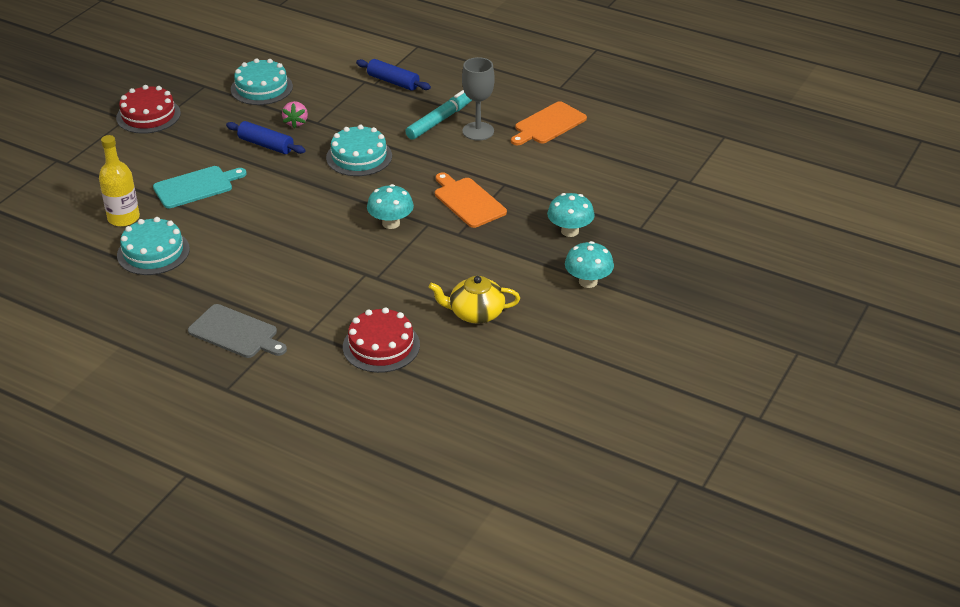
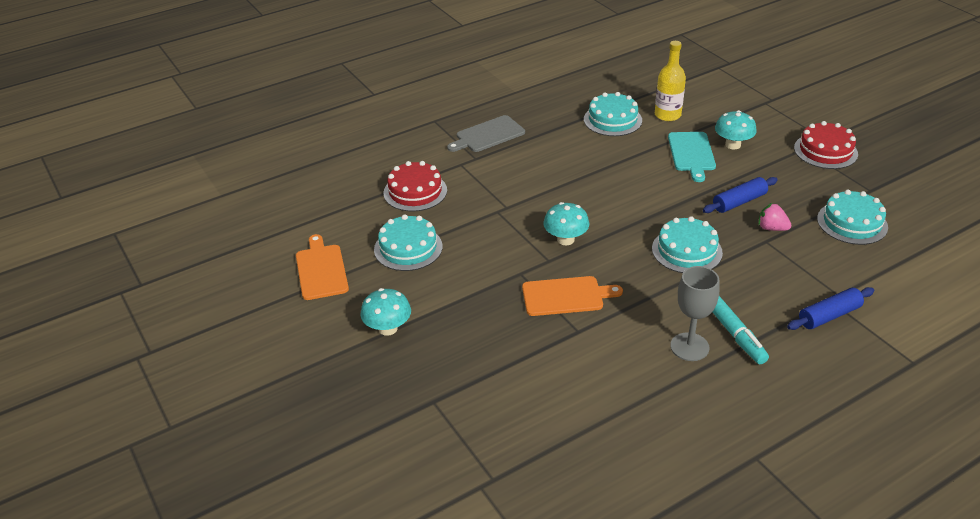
camera: 120 degrees right, 0 degrees up
(475, 313) = (408, 248): yellow teapot -> turquoise cake
(548, 124) = (673, 410): orange cutting board -> orange cutting board (321, 270)
(570, 231) = (468, 347): turquoise mushroom -> turquoise mushroom (733, 145)

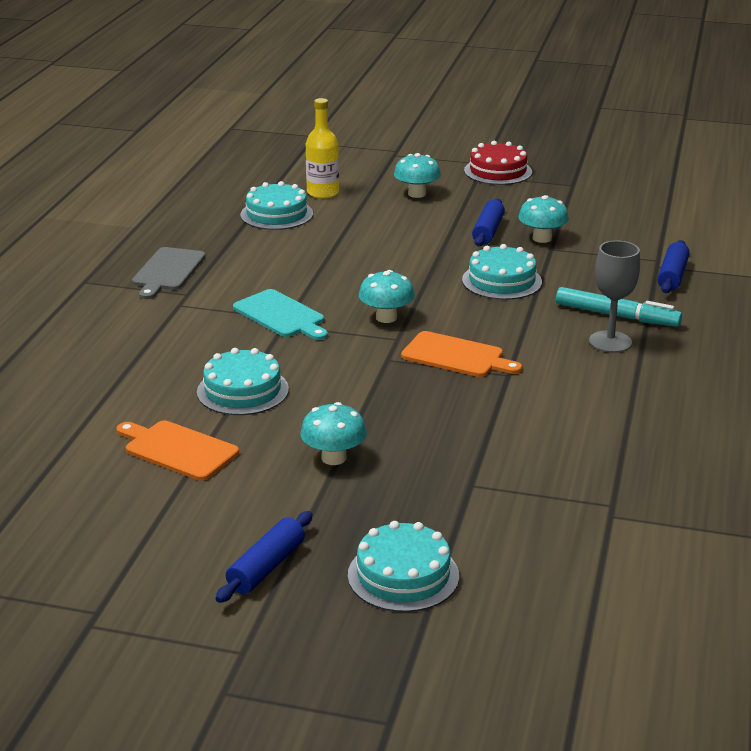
camera: 45 degrees left, 10 degrees down
(253, 380) = (266, 567): none -> blue rolling pin
(415, 191) = (168, 345): red cake -> none
(566, 296) = (456, 356): orange cutting board -> orange cutting board turned 75 degrees clockwise
(691, 154) = (392, 213): turquoise cutting board -> turquoise cutting board (281, 315)
(771, 228) = (542, 238): pink strawberry -> turquoise mushroom
(852, 223) = (593, 211): turquoise cake -> turquoise cake (403, 575)

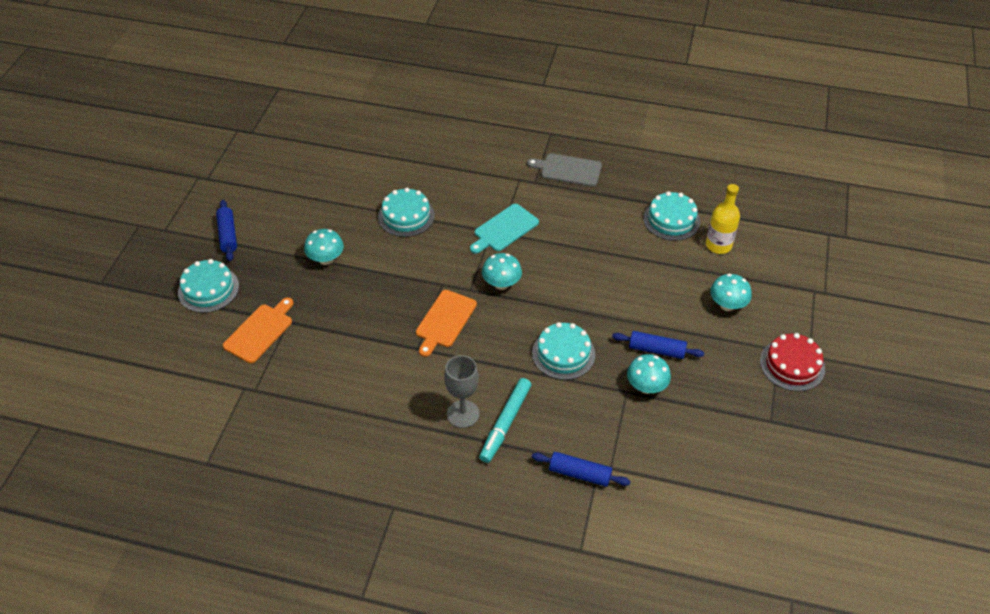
camera: 90 degrees right, 20 degrees up
(177, 449) = (343, 193): orange cutting board -> orange cutting board (260, 331)
(266, 567) = (228, 235): blue rolling pin -> blue rolling pin turned 45 degrees clockwise

